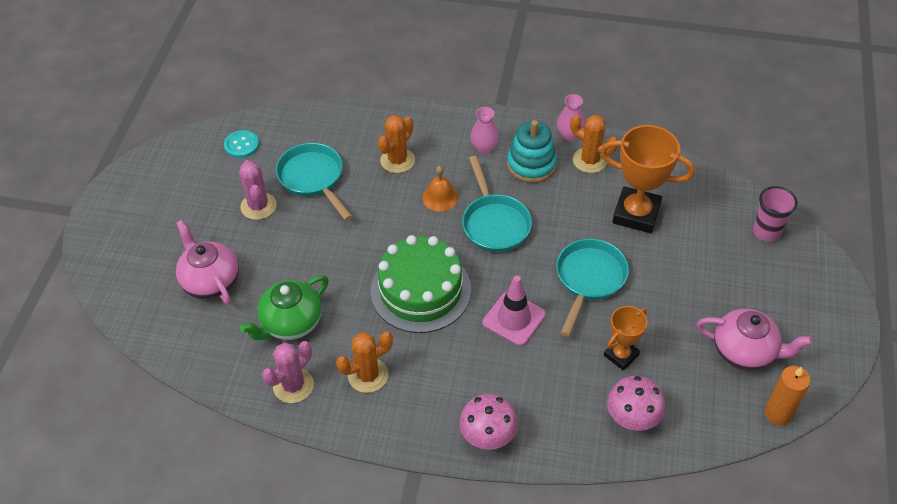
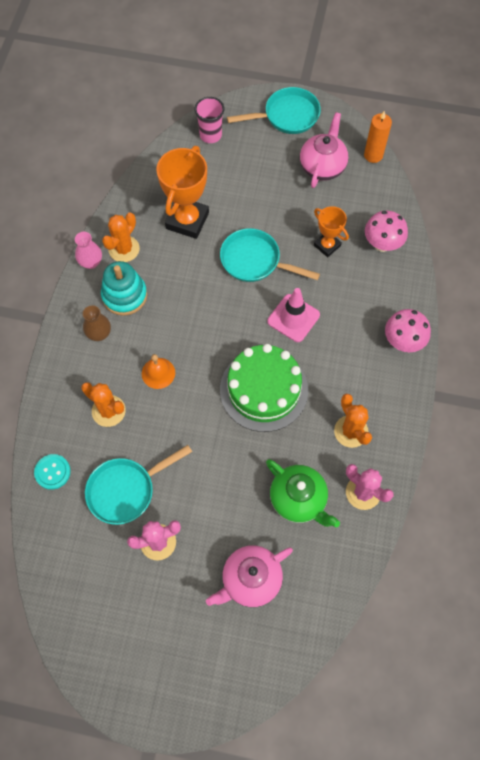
camera: 90 degrees left, 15 degrees up
(241, 145) = (71, 568): turquoise button -> turquoise button (52, 472)
(484, 147) = (99, 334): pink vase -> brown vase
(494, 223) = (191, 328): turquoise pan -> turquoise pan (287, 116)

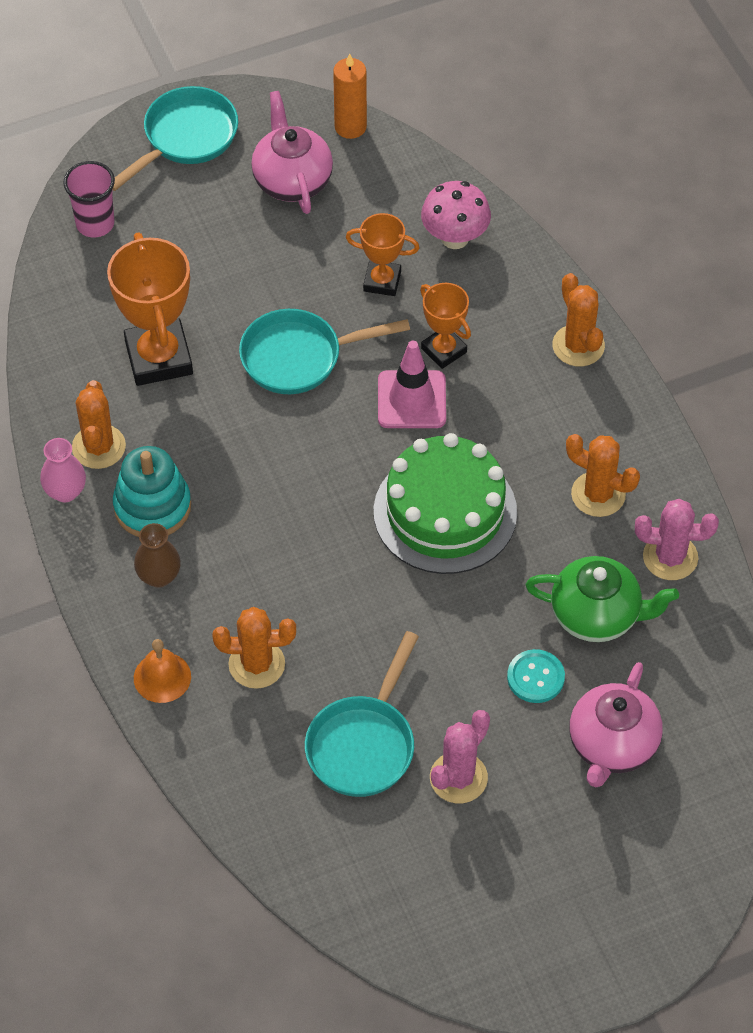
camera: 35 degrees left, 10 degrees down
(52, 472) = (244, 785): turquoise button -> turquoise button (535, 677)
(158, 373) = (285, 576): orange bell -> orange bell (162, 677)
(330, 301) = (444, 350): none -> orange trophy
(403, 341) = (578, 346): pink mushroom -> orange cactus

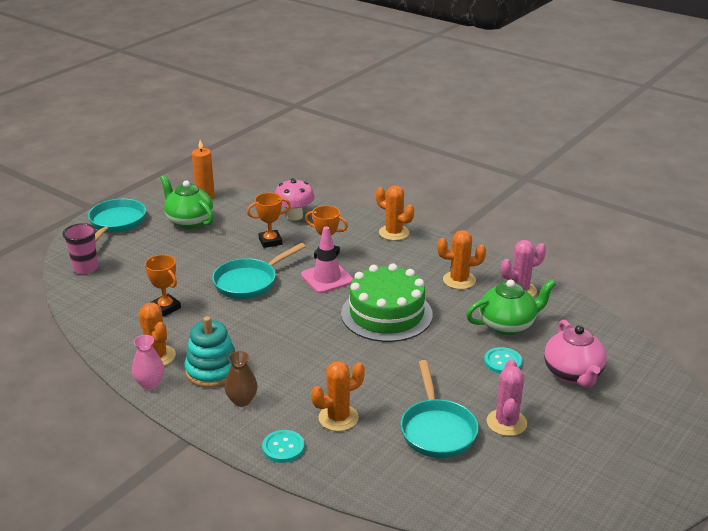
camera: 30 degrees left, 25 degrees down
(158, 358) = (166, 308): orange trophy -> orange trophy, size x0.57
(162, 677) = (283, 447): orange bell -> turquoise button
(292, 180) = (189, 221): pink teapot -> green teapot

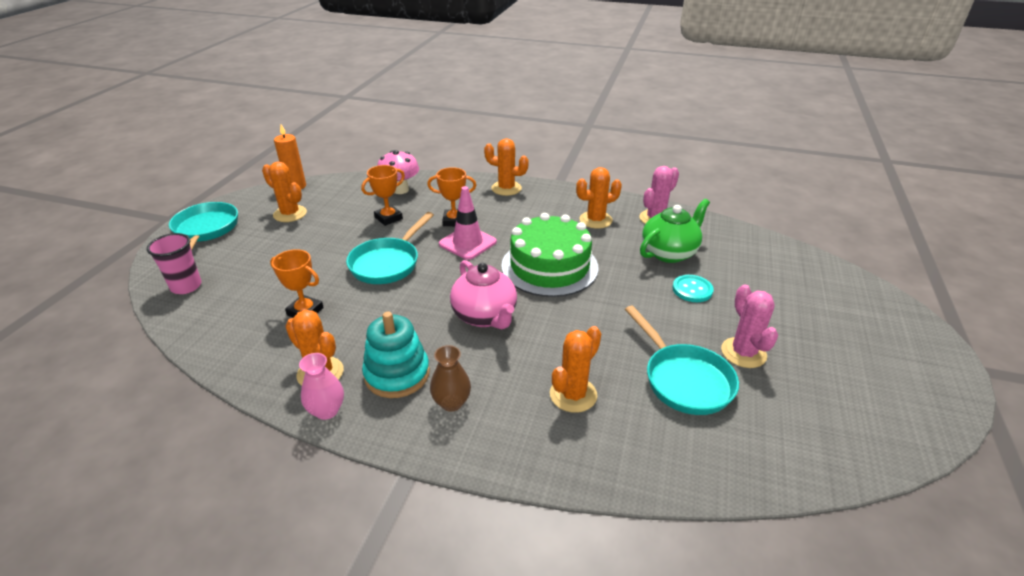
camera: 20 degrees left, 5 degrees up
(189, 221) = (290, 214): green teapot -> orange cactus
(283, 447) = (534, 451): turquoise button -> none
(573, 374) = (762, 287): pink teapot -> pink teapot (485, 316)

